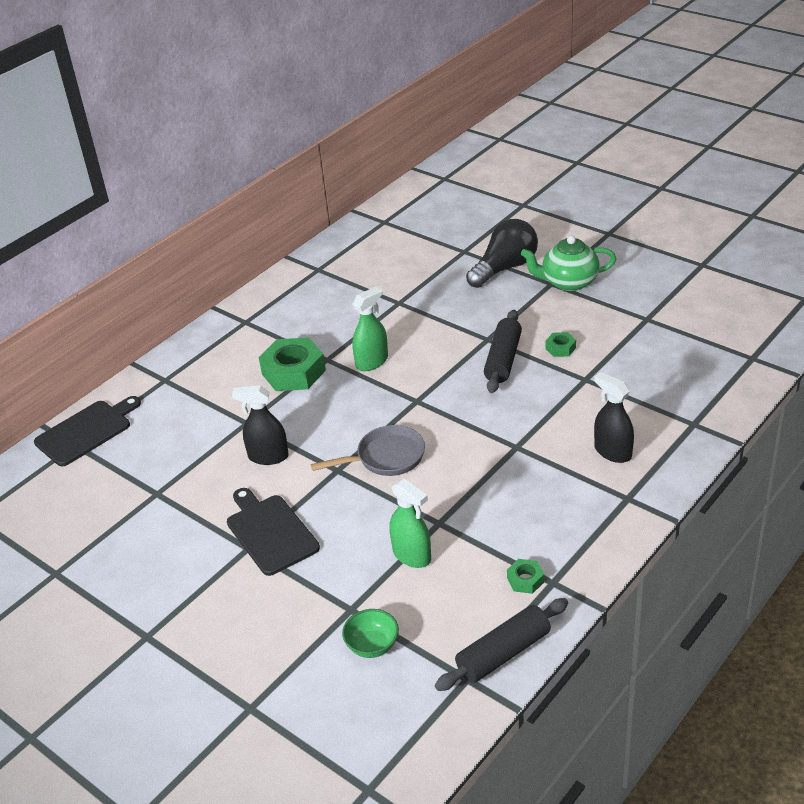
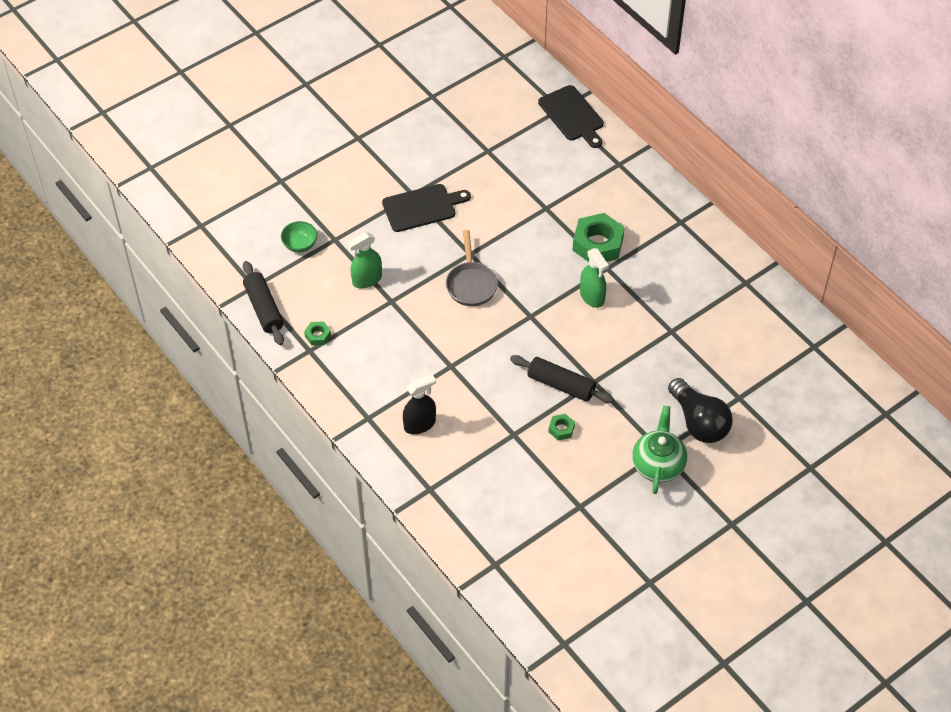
camera: 100 degrees right, 15 degrees up
(268, 456) = (501, 216): black spray bottle -> none

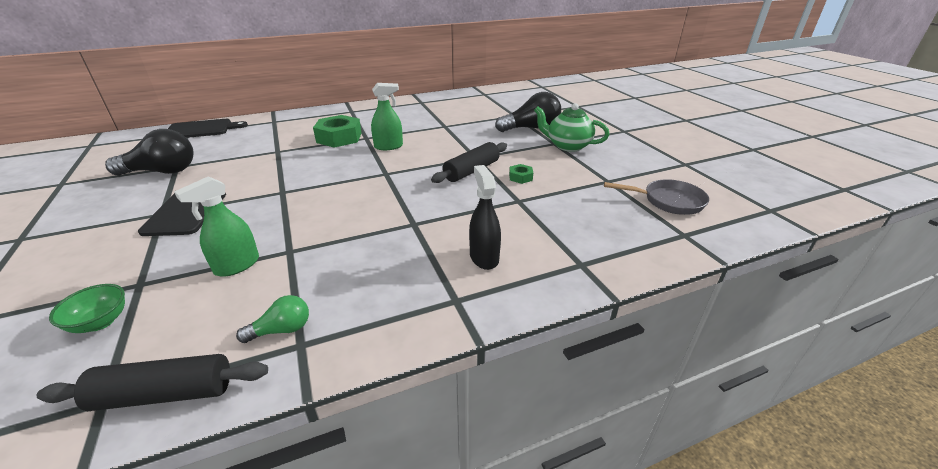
camera: 75 degrees left, 20 degrees down
(318, 336) = (282, 330): green nut -> green light bulb
(367, 279) = (237, 265): green spray bottle -> green spray bottle turned 60 degrees clockwise
(471, 284) = (319, 196): grey pan -> grey pan (668, 201)
(474, 148) = (162, 172): none -> black light bulb

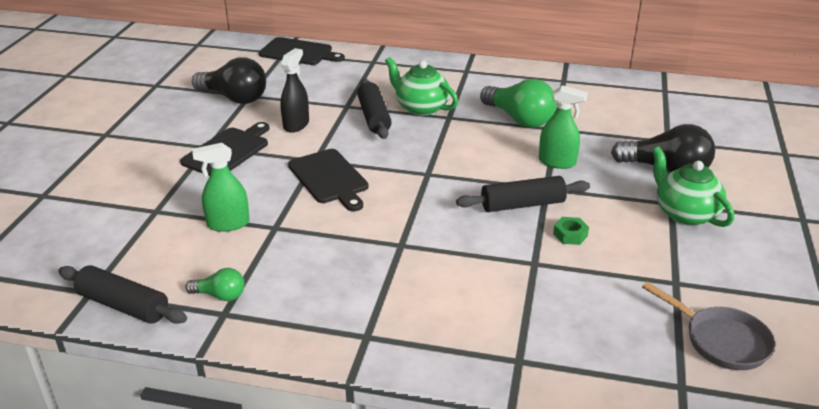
camera: 35 degrees right, 0 degrees up
(100, 322) = (117, 232): green bowl -> none
(307, 152) = (374, 117): none -> black rolling pin
(308, 200) = (329, 178): none -> black cutting board
(339, 138) = (420, 107): green nut -> green teapot
(388, 146) = (462, 138): green spray bottle -> green spray bottle (557, 162)
(416, 127) = (519, 119): none -> green light bulb
(484, 257) = (431, 309): black spray bottle -> black spray bottle (296, 124)

